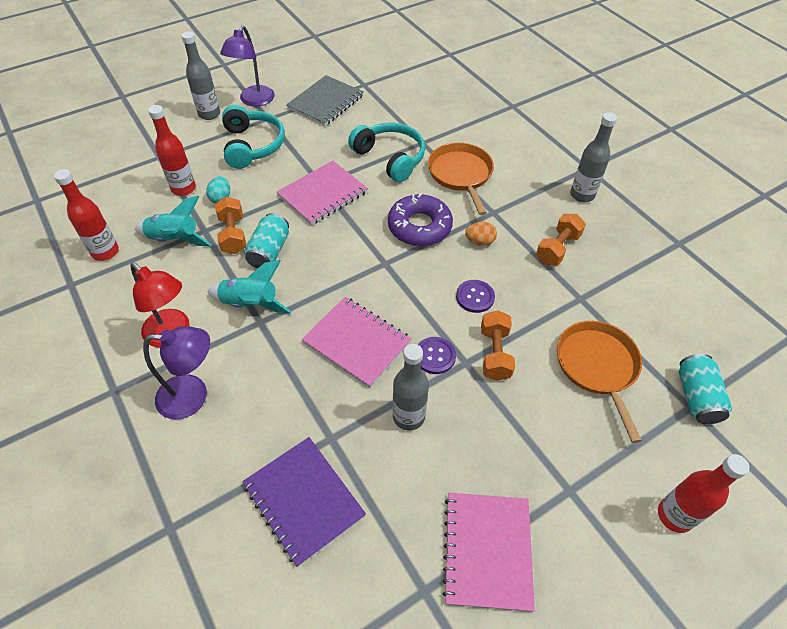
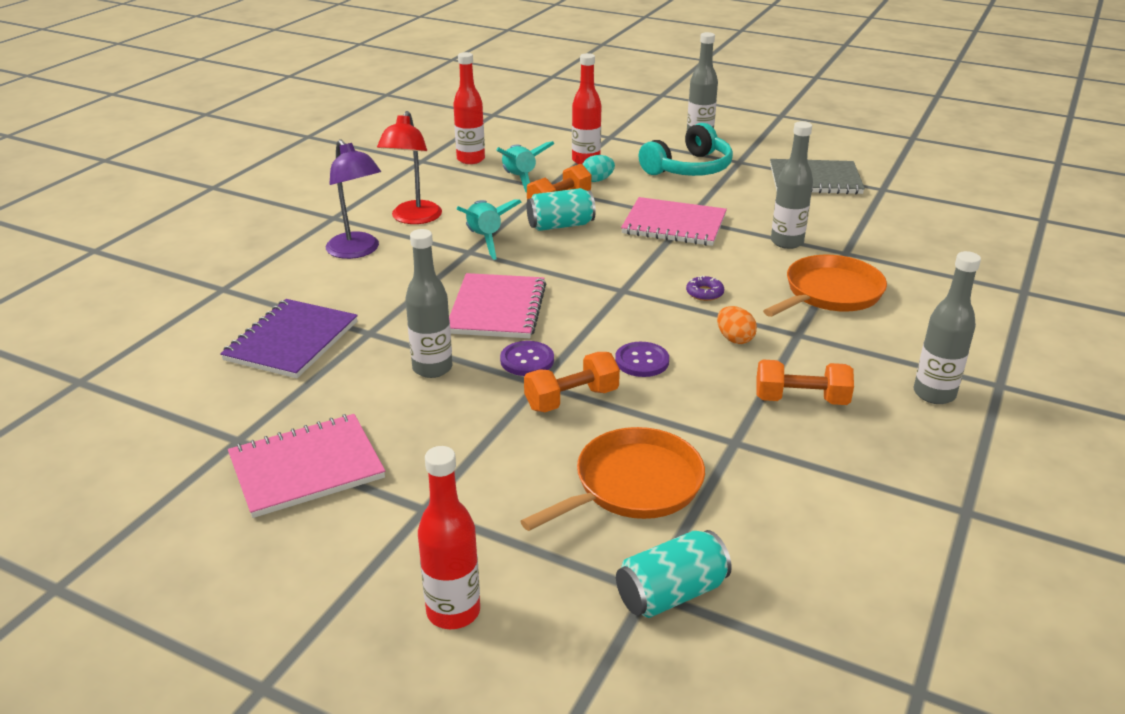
camera: 60 degrees right, 20 degrees down
(254, 101) = (753, 146): purple lamp -> none
(390, 158) = (787, 242): turquoise headphones -> grey bottle
(419, 226) = (704, 293): purple donut -> purple donut, size x0.42

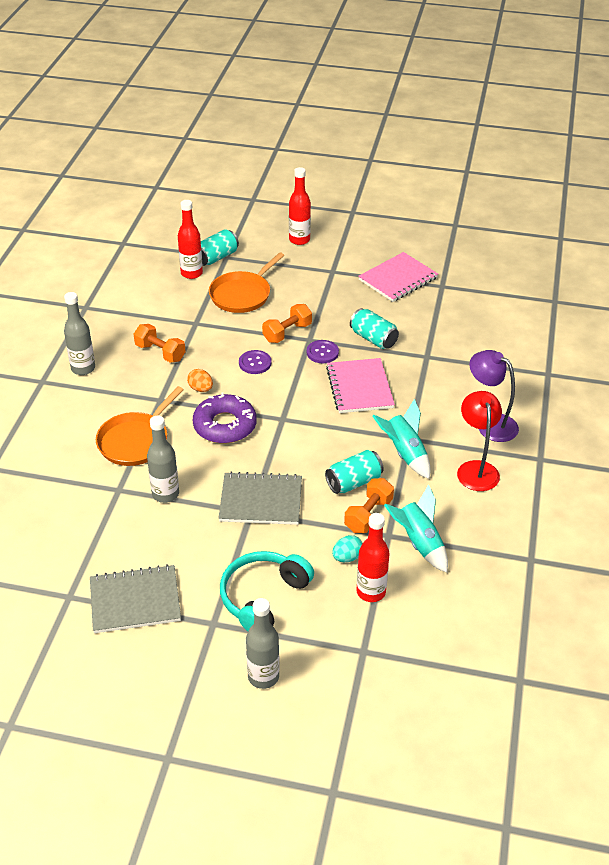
camera: 165 degrees right, 10 degrees up
(291, 341) = (467, 343): purple notebook -> none
(432, 368) = (373, 339): grey bottle -> turquoise can
(470, 159) = (485, 571): red bottle -> red bottle (191, 273)
(674, 224) = (261, 500): pink notebook -> grey notebook
(704, 293) = (225, 425): purple donut -> purple donut, size x2.36
(801, 400) = (160, 352): orange dumbbell -> orange dumbbell turned 45 degrees clockwise

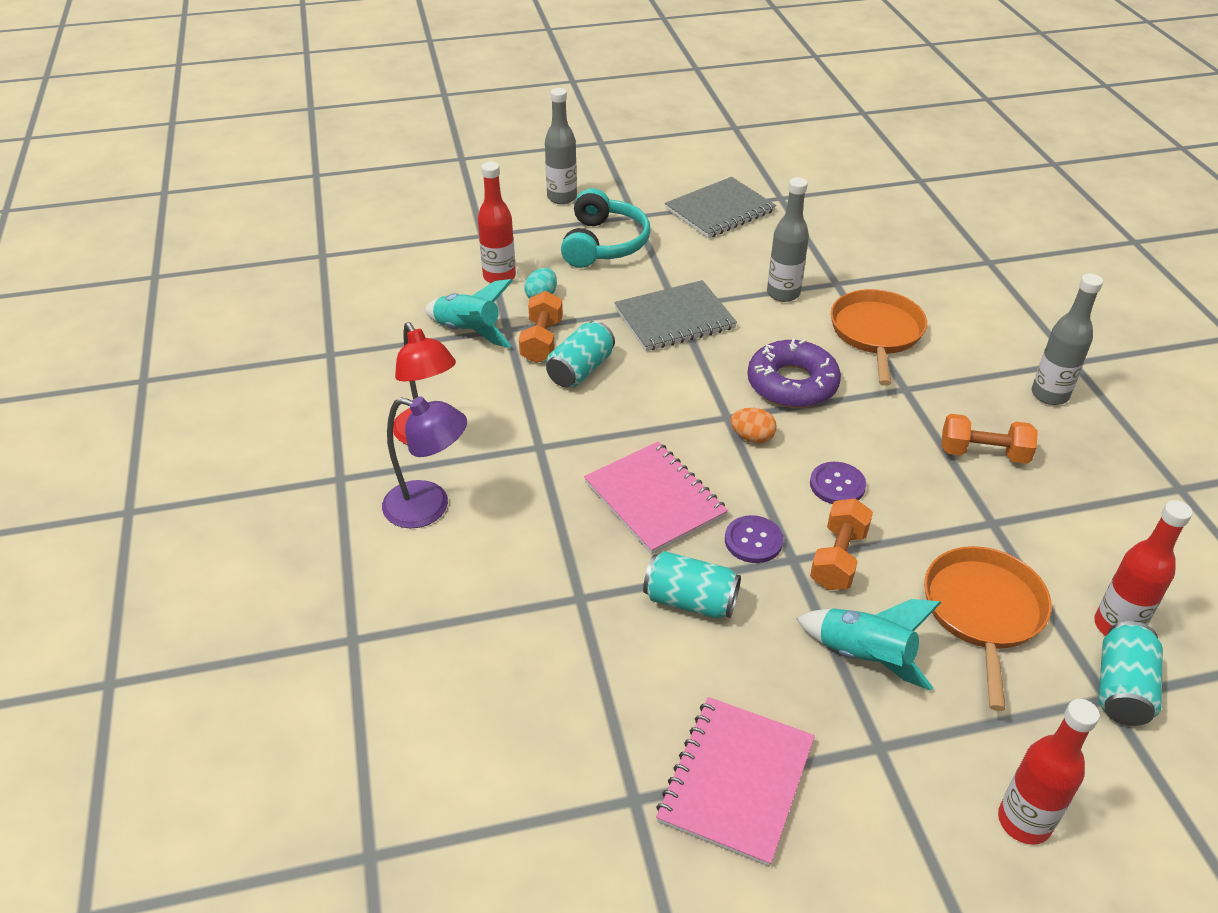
camera: 155 degrees right, 0 degrees up
(201, 389) = (871, 420): orange egg -> orange egg (752, 437)
(404, 453) = (535, 424): turquoise rocket -> turquoise rocket (864, 657)

